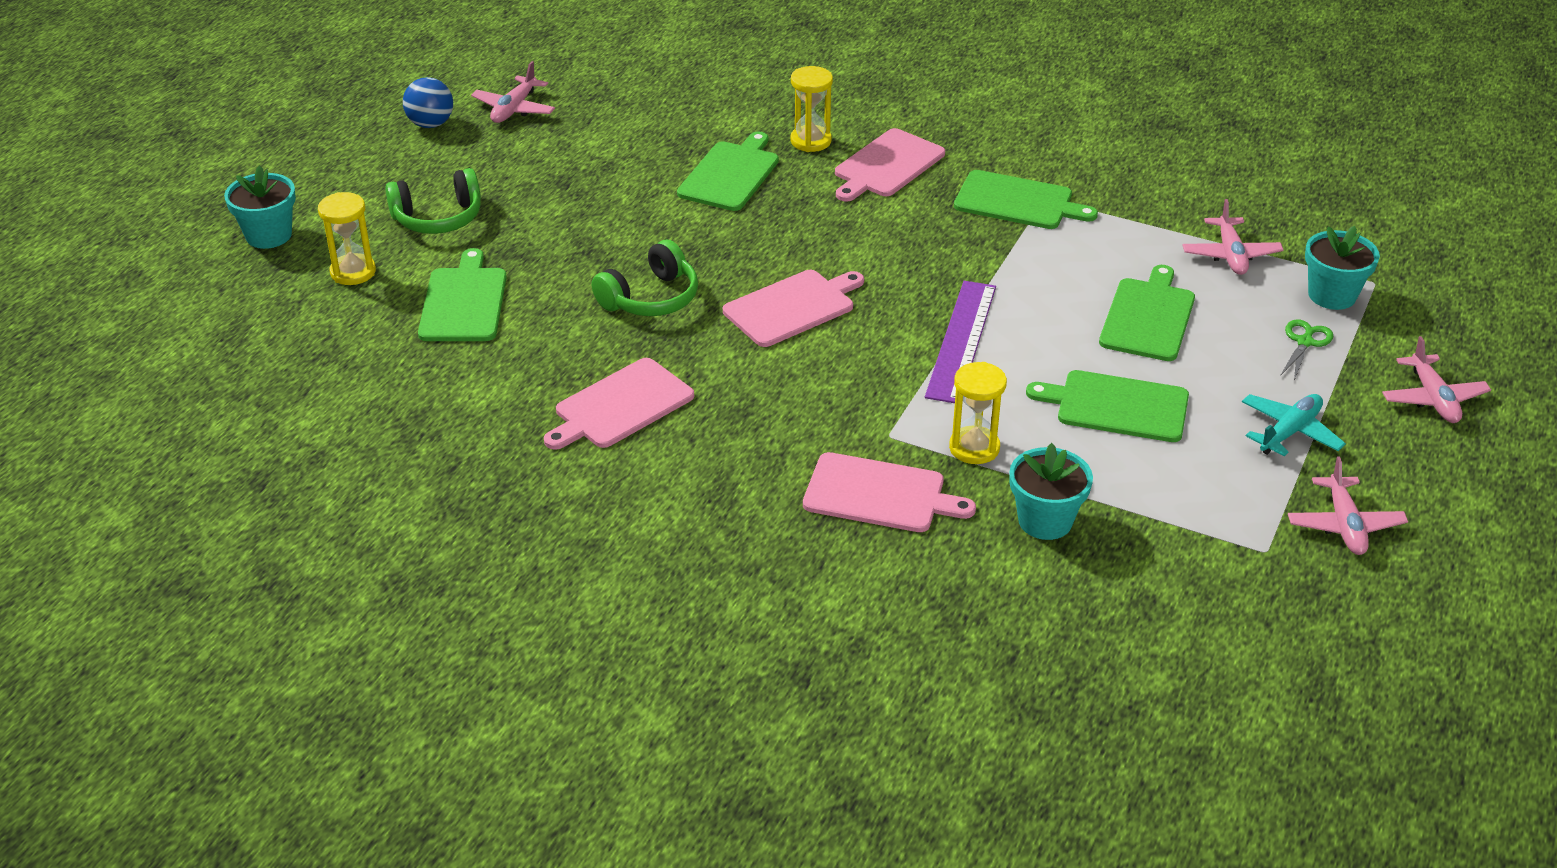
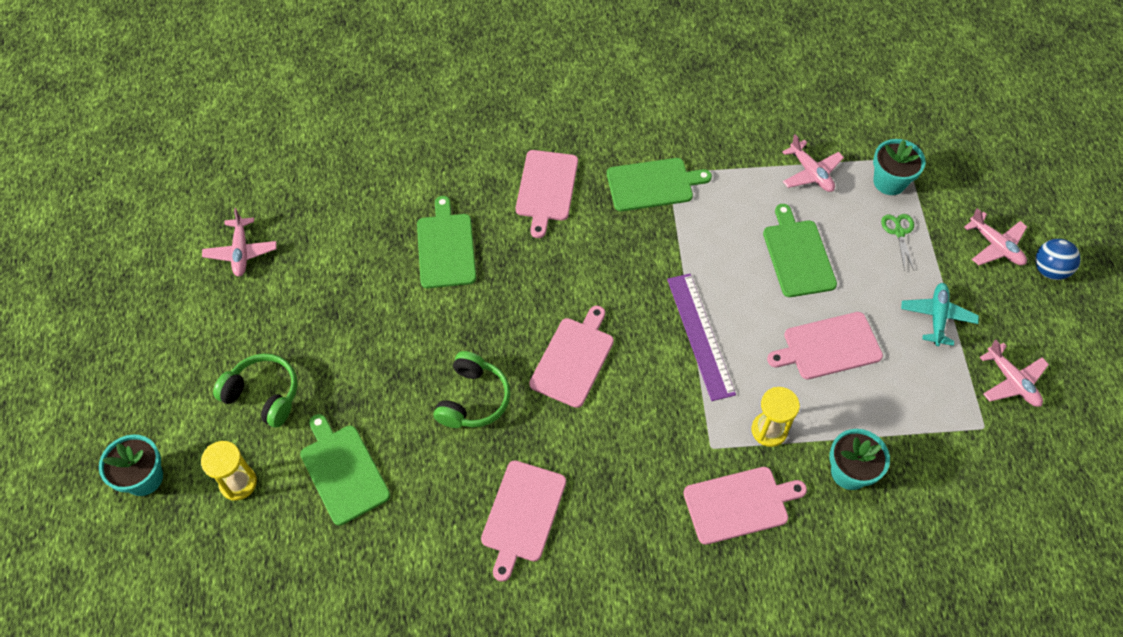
camera: 30 degrees left, 20 degrees up
(431, 124) = (187, 298): blue ball -> blue ball (1049, 270)
(438, 218) = (263, 395): green headphones -> green headphones turned 105 degrees counterclockwise
(810, 141) = (479, 187): yellow hourglass -> none
(1117, 406) = (828, 347): green cutting board -> pink cutting board

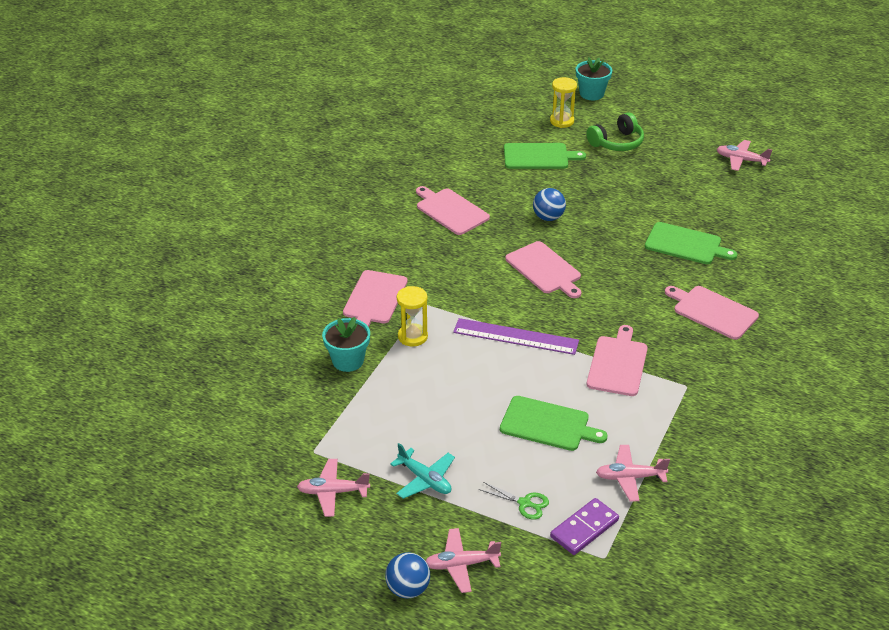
camera: 120 degrees right, 20 degrees down
(473, 399) = (548, 217): green headphones -> blue ball
(653, 184) = (680, 371): green cutting board -> none
(828, 347) = (451, 400): pink cutting board -> pink cutting board (617, 364)
(889, 182) = (584, 528): turquoise flower pot -> purple domino

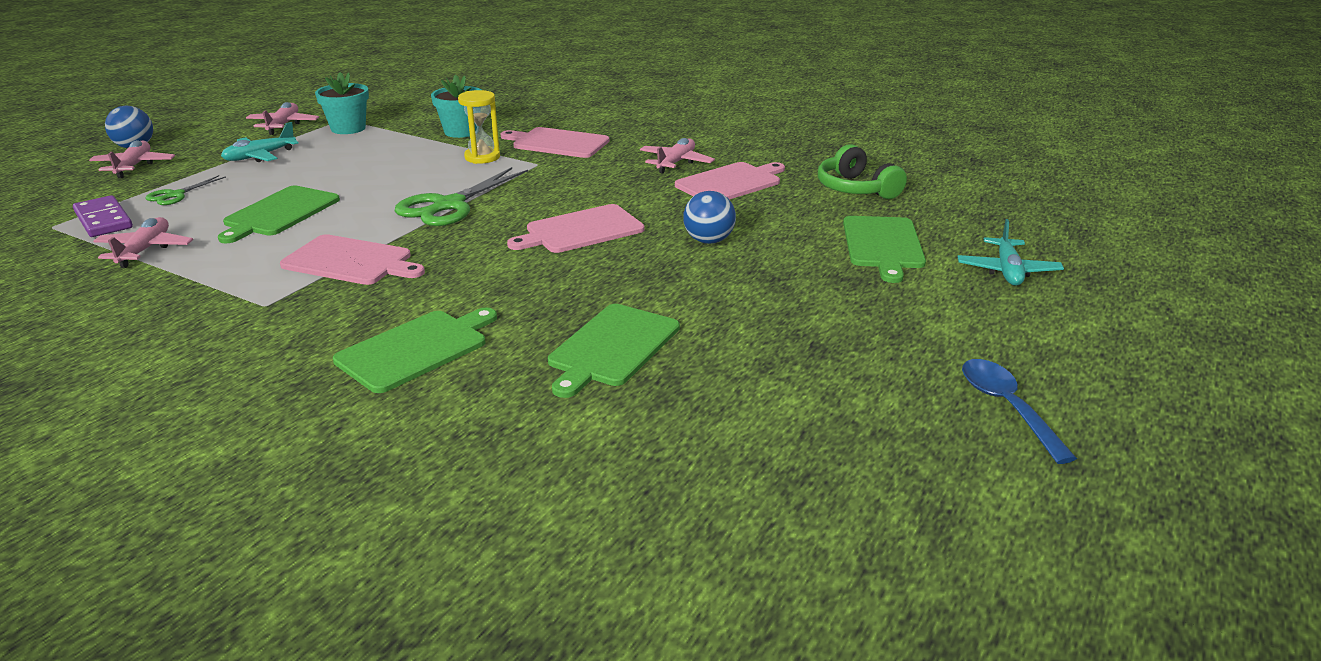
camera: 95 degrees right, 10 degrees down
(515, 336) = (449, 205): purple ruler -> green scissors
(562, 121) = (1007, 271): yellow hourglass -> turquoise plane
(591, 94) = (1130, 307): turquoise flower pot -> turquoise flower pot (348, 128)
(617, 143) = (950, 315): green headphones -> green headphones (856, 189)
(694, 137) = (1006, 407): none -> blue spoon
(712, 311) = (416, 349): pink cutting board -> green cutting board
(741, 160) = (923, 460): pink plane -> pink plane (676, 163)

